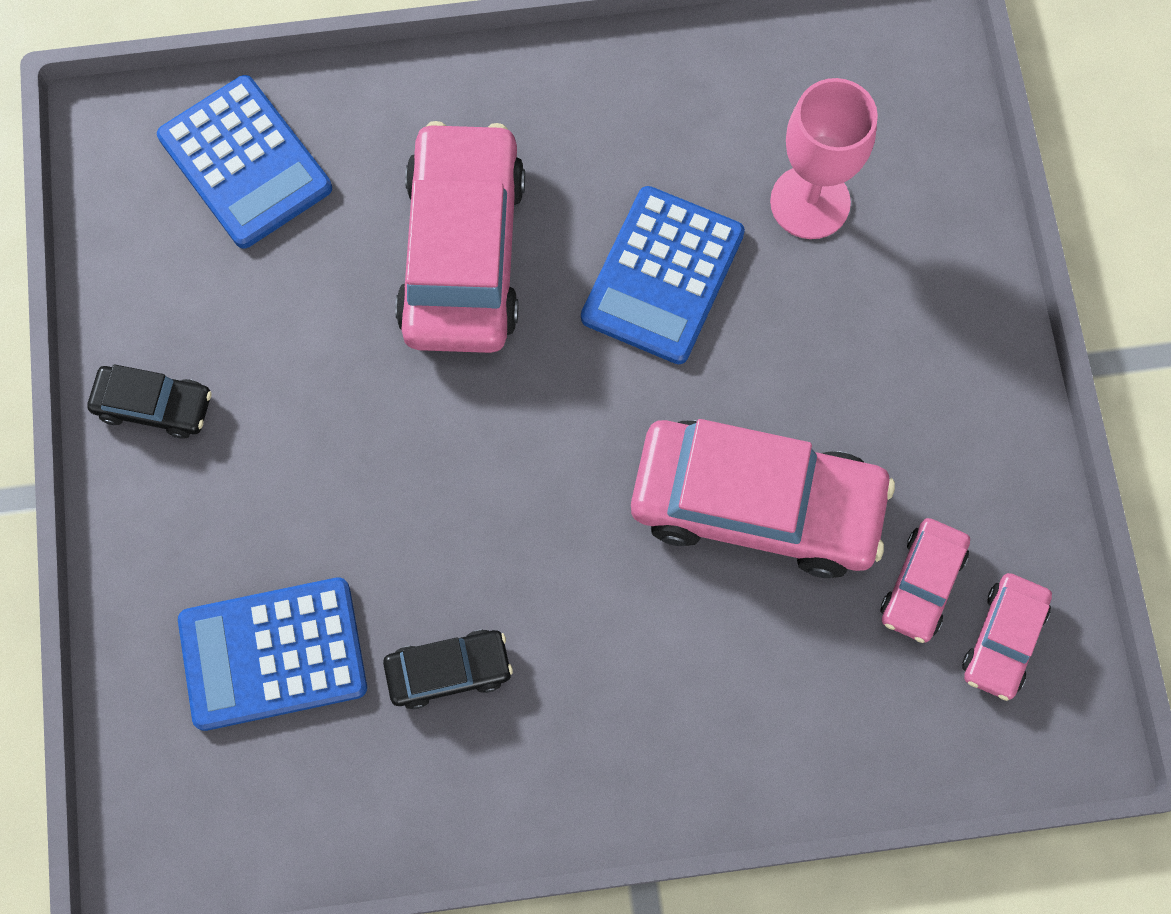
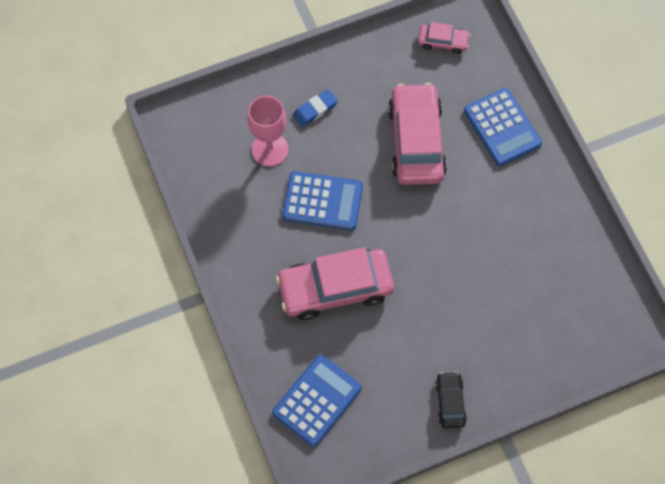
camera: 105 degrees left, 5 degrees down
(273, 653) = (543, 314): blue calculator -> blue calculator (502, 127)
(449, 671) = (526, 242): black car -> none
(884, 313) = (315, 110): none -> blue eraser
(922, 584) = (429, 74): pink car -> none

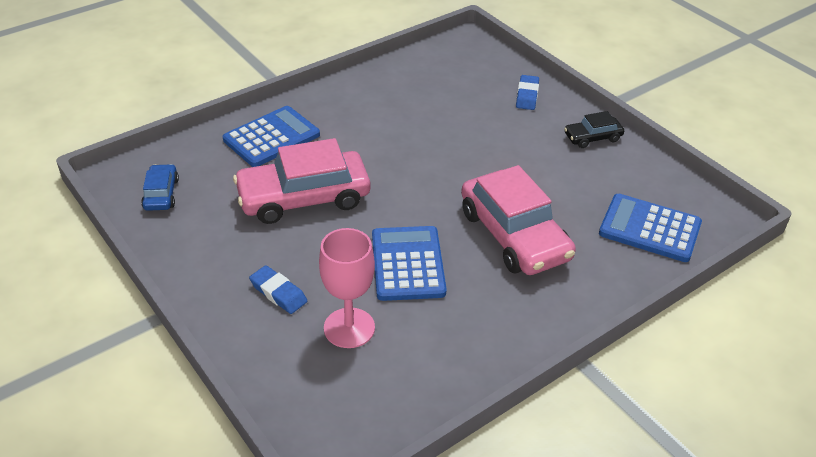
camera: 105 degrees left, 25 degrees down
(442, 42) = (161, 194): pink car -> blue car
(529, 364) = (527, 95): none -> blue eraser

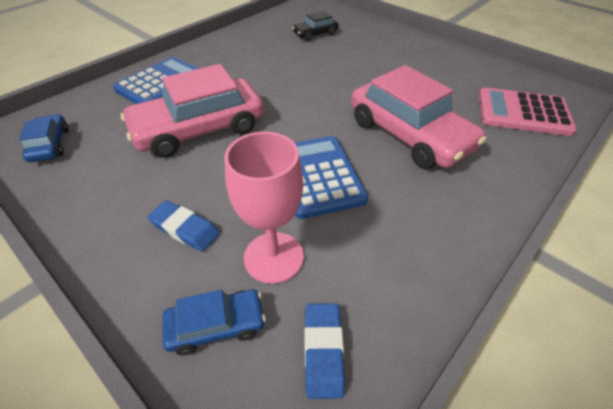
camera: 10 degrees left, 5 degrees up
(294, 369) = (216, 326): none -> blue car
(527, 95) = (371, 31): blue eraser -> blue eraser (323, 351)
(592, 137) = (436, 52): black car -> black car (315, 34)
(650, 228) = (523, 112): blue calculator -> pink calculator

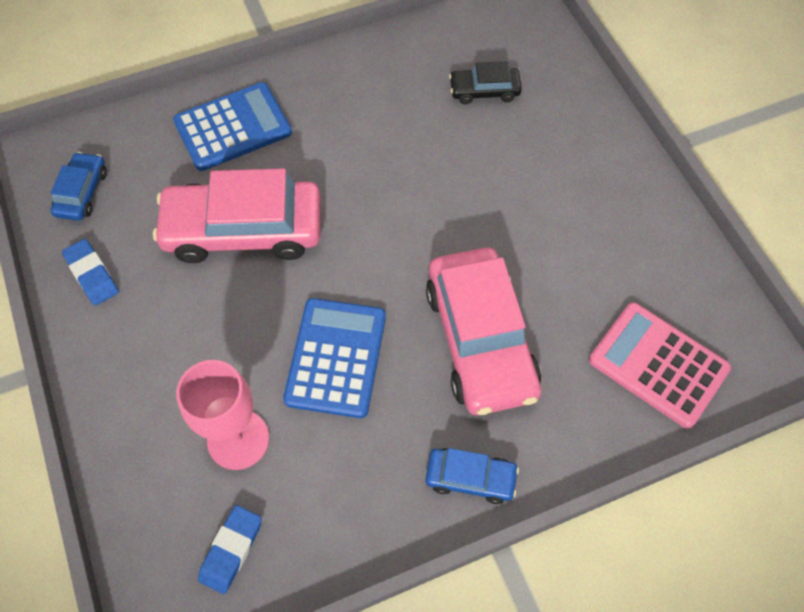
camera: 25 degrees right, 15 degrees up
(185, 229) = (173, 369): blue eraser -> blue eraser (92, 274)
(216, 326) = (158, 486): blue car -> blue car (470, 478)

